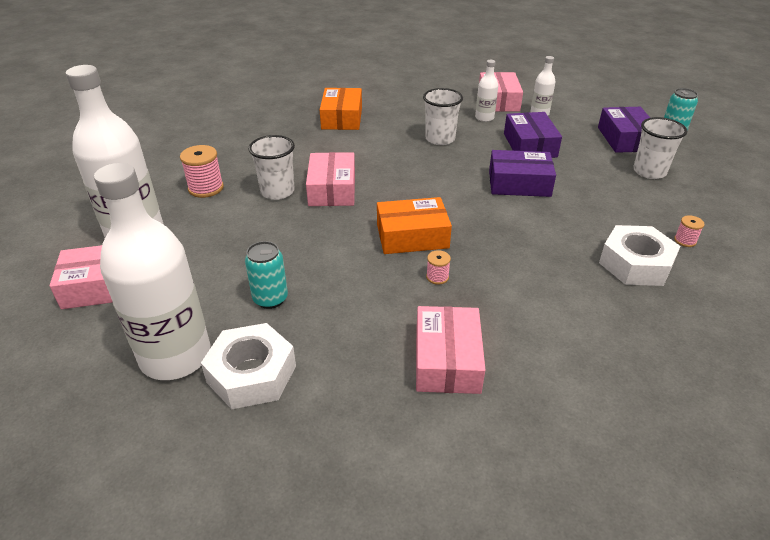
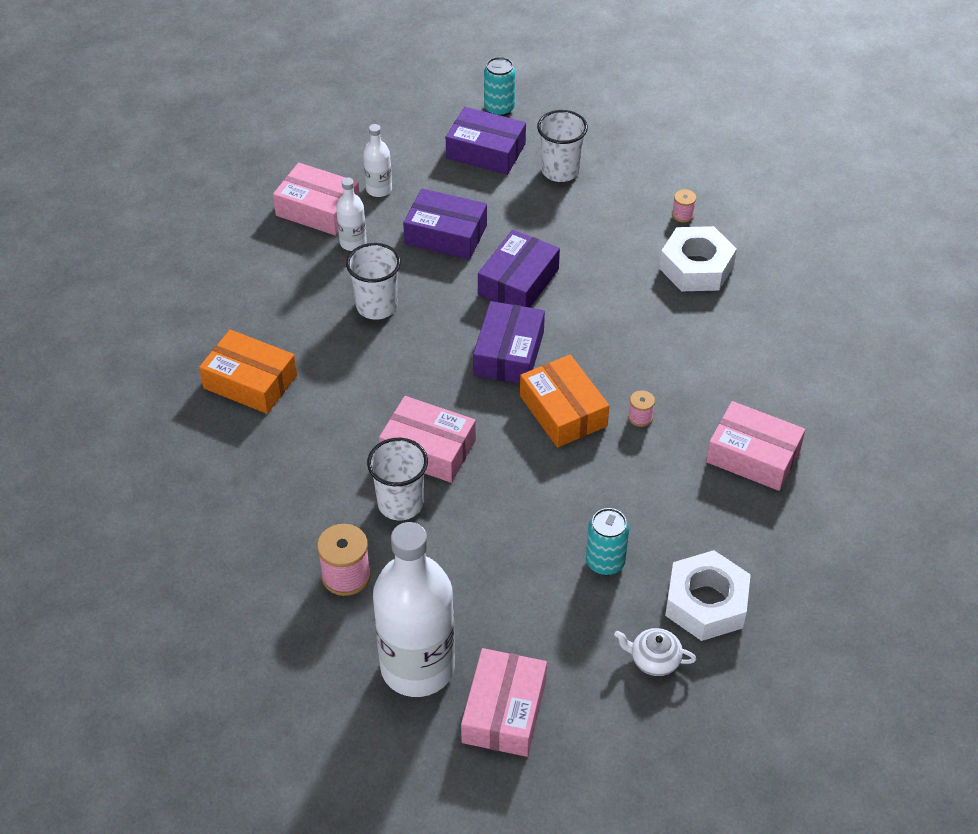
camera: 65 degrees left, 10 degrees up
(176, 356) = (654, 659): white bottle -> white teapot
(412, 236) = (563, 411): orange box -> orange box turned 45 degrees counterclockwise
(447, 197) = (508, 353): none -> purple box

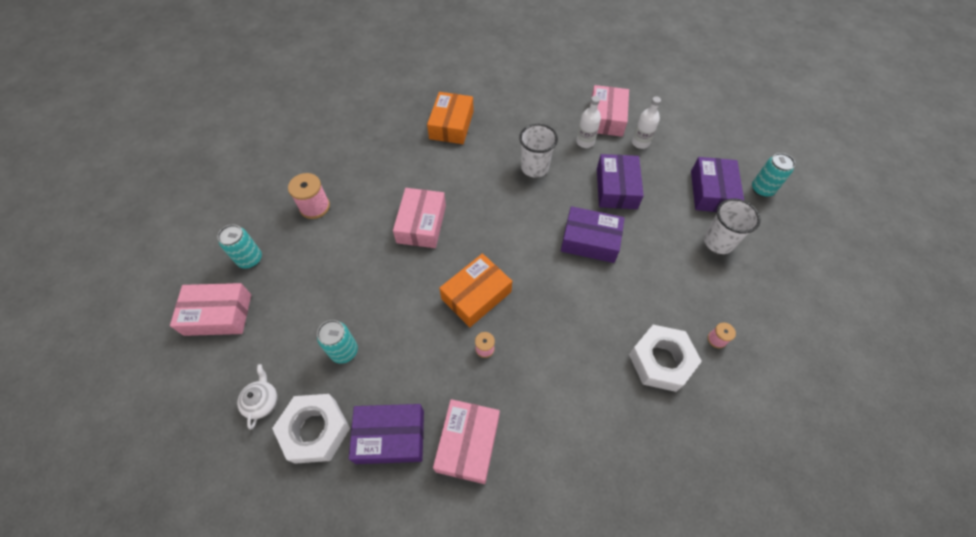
camera: 75 degrees right, 10 degrees up
(400, 503) = (374, 220): white cup -> none
(417, 667) = (250, 259): white bottle -> turquoise can
(508, 353) = (519, 250): purple box -> purple box (390, 436)

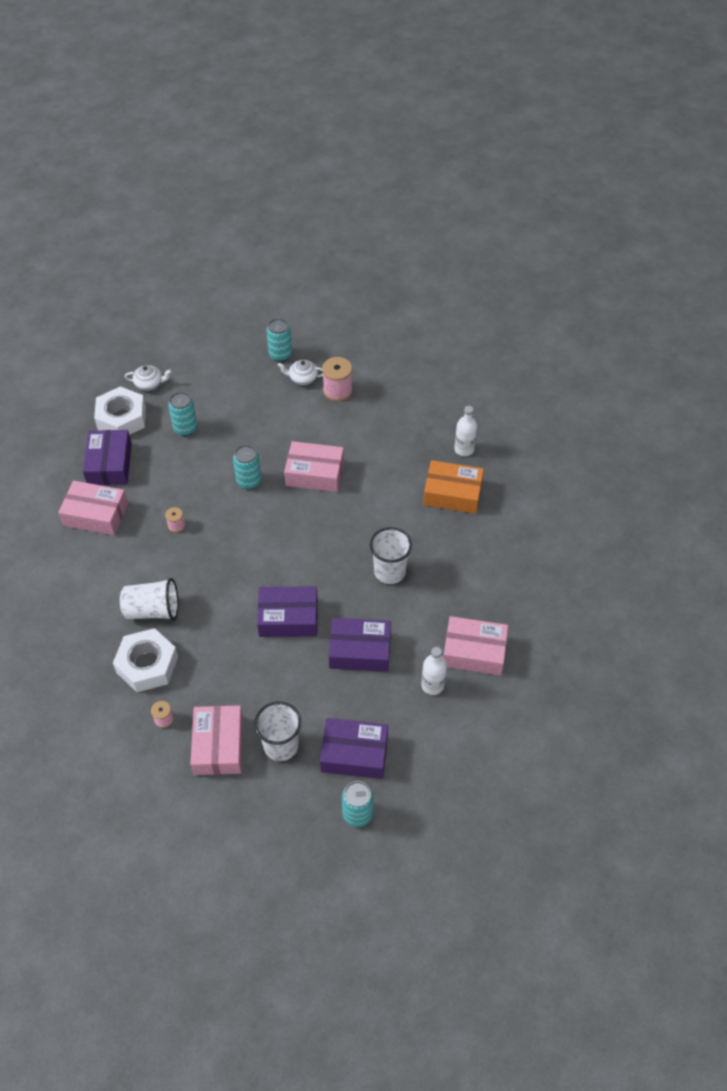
camera: 90 degrees right, 5 degrees down
(218, 314) = (227, 344): pink box -> pink box (218, 745)
(290, 237) = (302, 378): none -> white teapot
(427, 281) = (249, 481): none -> turquoise can
(476, 295) = (231, 519): orange box -> none
(585, 142) = (431, 625): white bottle -> white bottle (464, 449)
(590, 240) = (288, 617): purple box -> purple box turned 75 degrees clockwise
(595, 362) = (153, 610): none -> white cup

